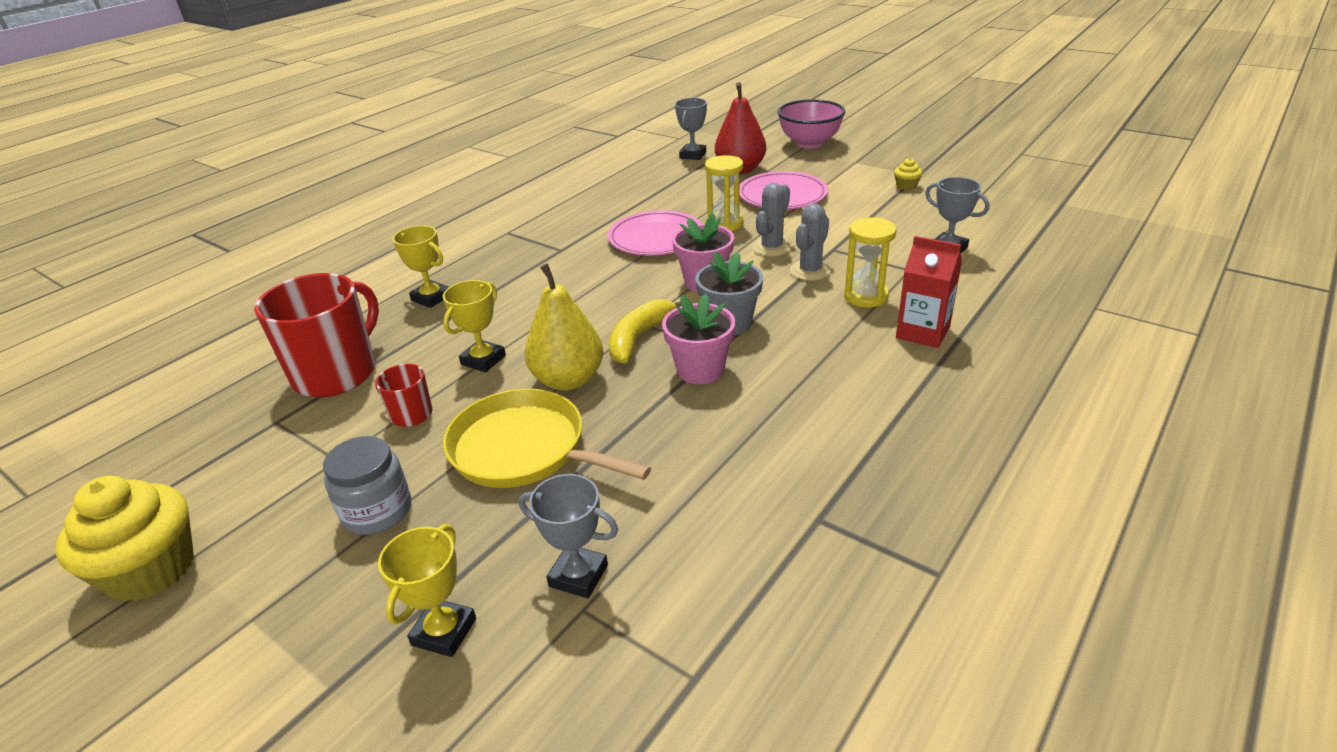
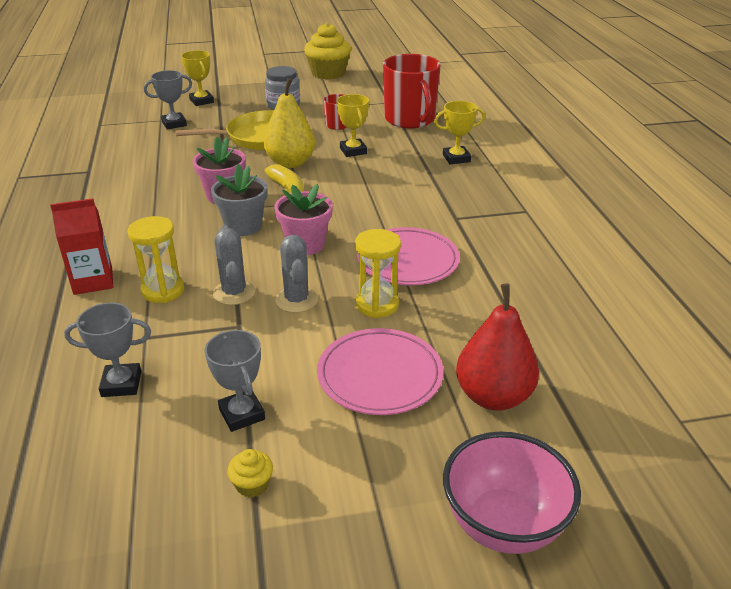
camera: 130 degrees right, 0 degrees up
(693, 155) = (592, 392): grey trophy -> grey trophy (242, 414)

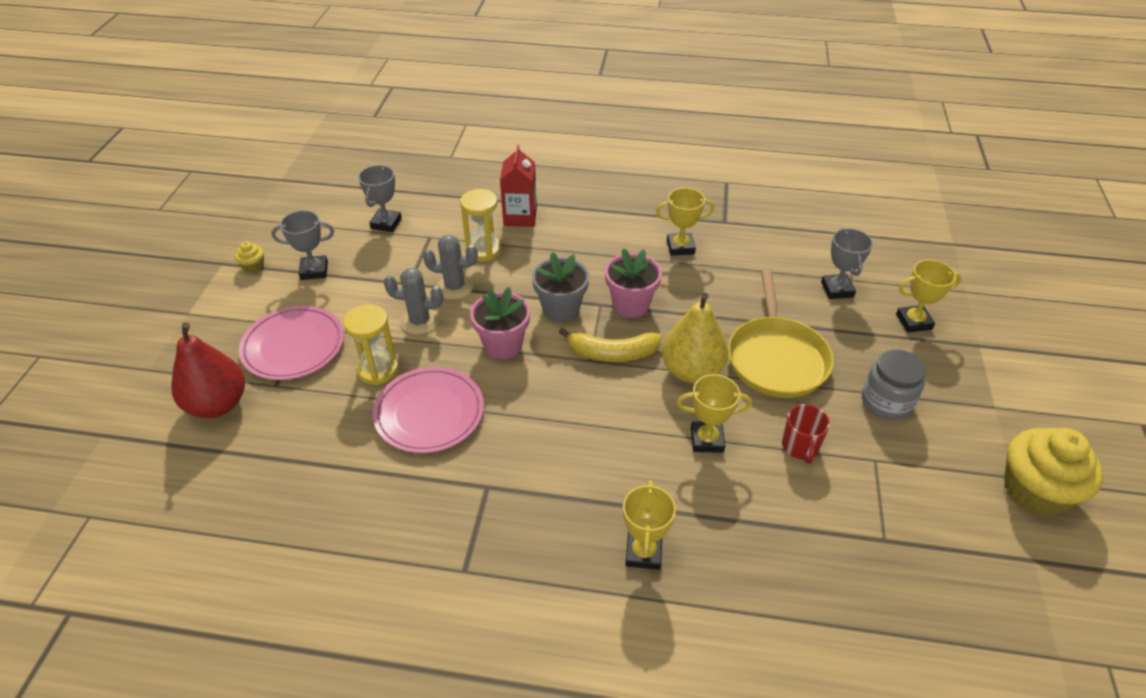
camera: 110 degrees right, 10 degrees up
(133, 185) = (680, 247): none -> yellow trophy
(410, 119) = (802, 544): red mug -> none
(503, 524) = (122, 365): pink bowl -> none

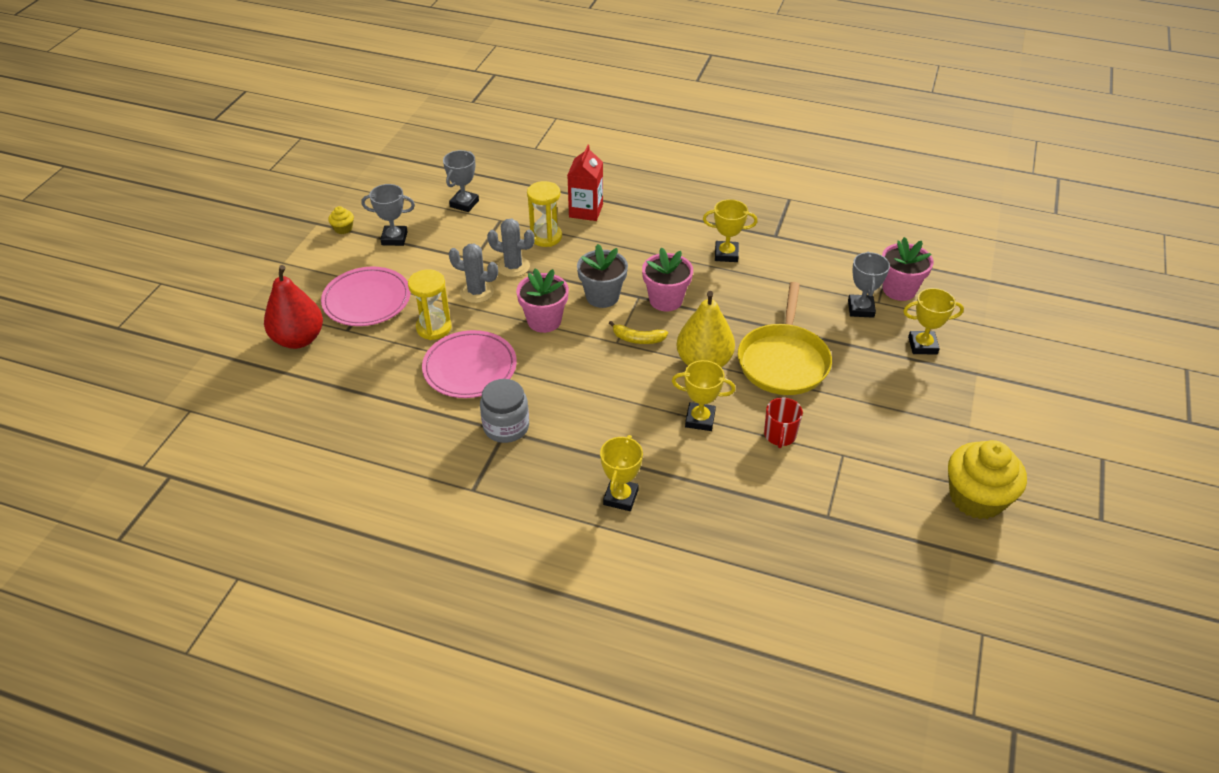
camera: 10 degrees right, 0 degrees up
(612, 353) = (637, 339): yellow banana -> yellow banana, size x0.66
(868, 264) = (899, 289): none -> pink flower pot
(886, 402) = (870, 409): grey jar -> grey jar (506, 427)

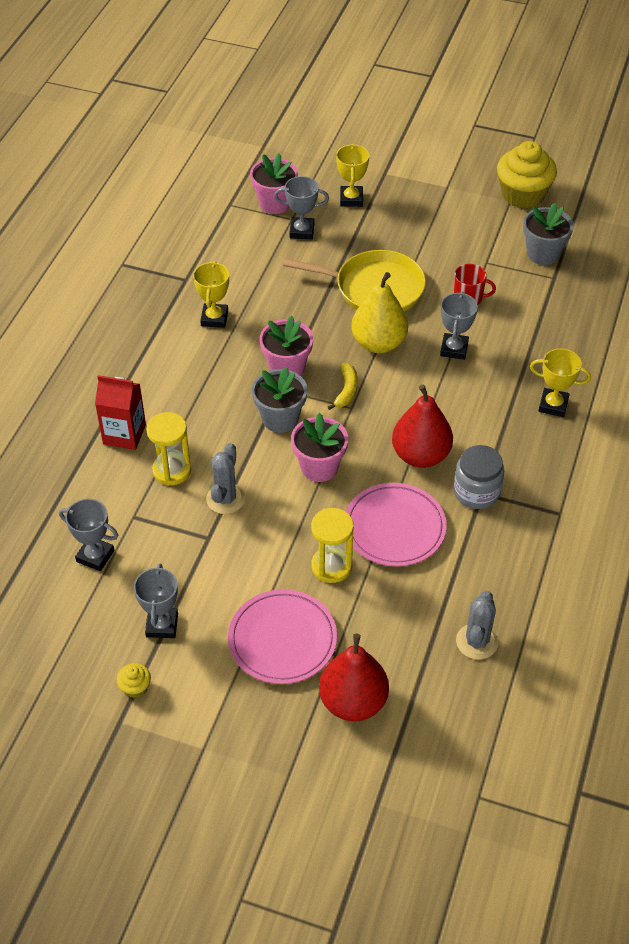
camera: 90 degrees left, 5 degrees up
(477, 292) = (270, 530): grey cactus -> grey cactus (477, 641)
(554, 388) = (420, 455): none -> red pear
(700, 419) = (454, 349): yellow trophy -> grey trophy
(869, 509) = (543, 253): none -> grey flower pot

